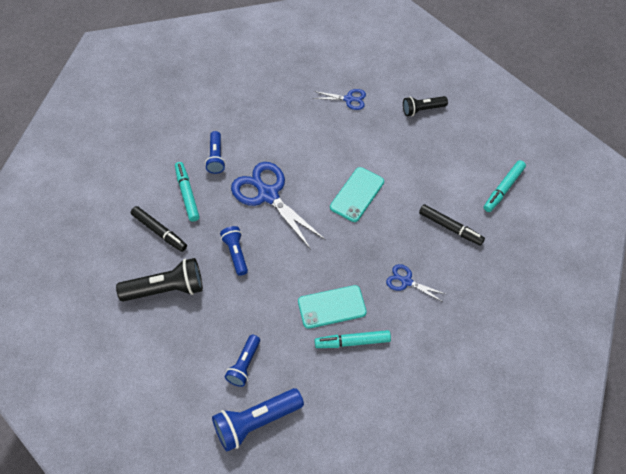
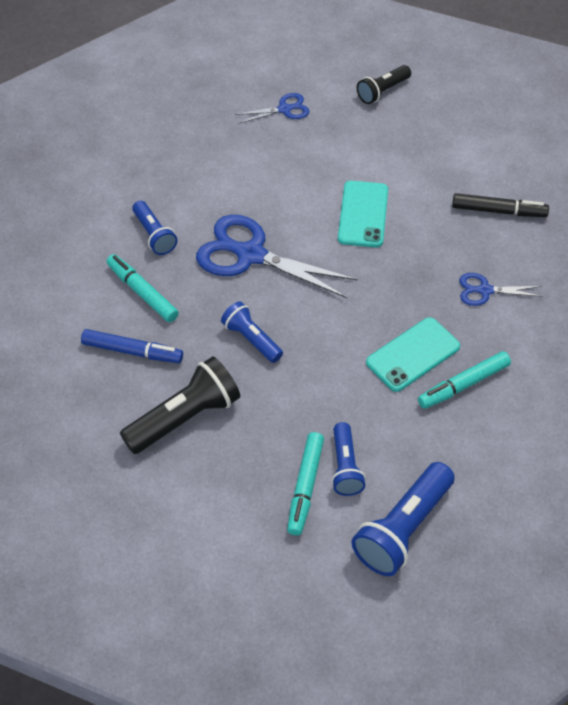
camera: 25 degrees left, 5 degrees down
(159, 231) = (132, 351): black marker -> blue marker
(503, 189) = (533, 146): turquoise marker -> turquoise marker (305, 487)

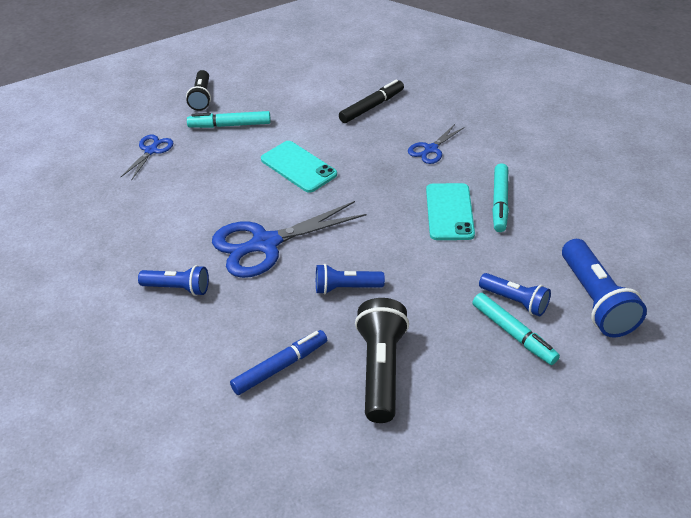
camera: 50 degrees left, 10 degrees down
(142, 293) = (227, 328): turquoise marker -> turquoise marker (229, 125)

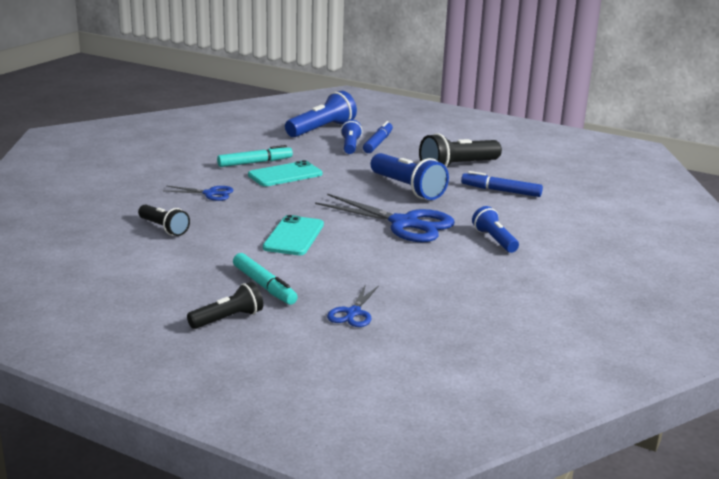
camera: 125 degrees left, 20 degrees down
(151, 150) = (353, 313): blue scissors -> blue scissors turned 60 degrees counterclockwise
(346, 288) = (407, 189): blue flashlight -> blue flashlight, size x1.65
(371, 106) = (164, 228): black marker -> black flashlight
(513, 333) = (378, 143): turquoise marker -> blue marker

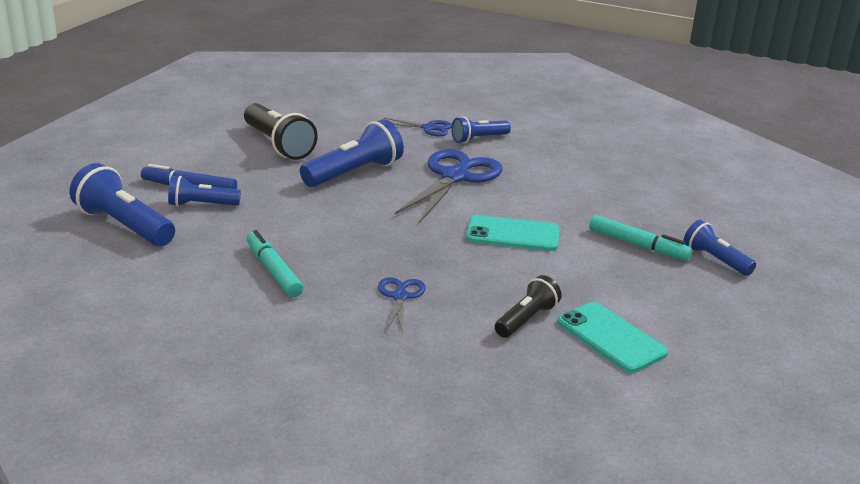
camera: 95 degrees left, 5 degrees up
(228, 319) = (715, 260): black flashlight -> blue flashlight
(264, 286) = (638, 245): turquoise marker -> turquoise marker turned 75 degrees clockwise
(285, 175) = (319, 246): turquoise phone -> turquoise phone (611, 337)
(353, 313) = (662, 202): blue scissors -> blue scissors (428, 128)
(501, 191) = (351, 129): blue marker -> none

